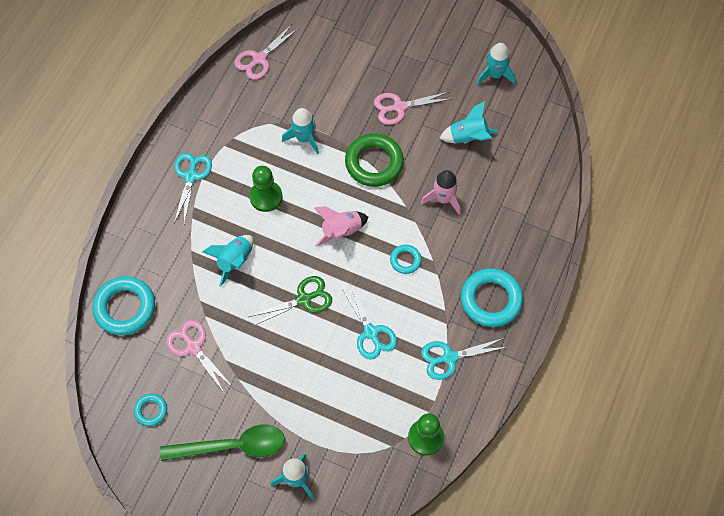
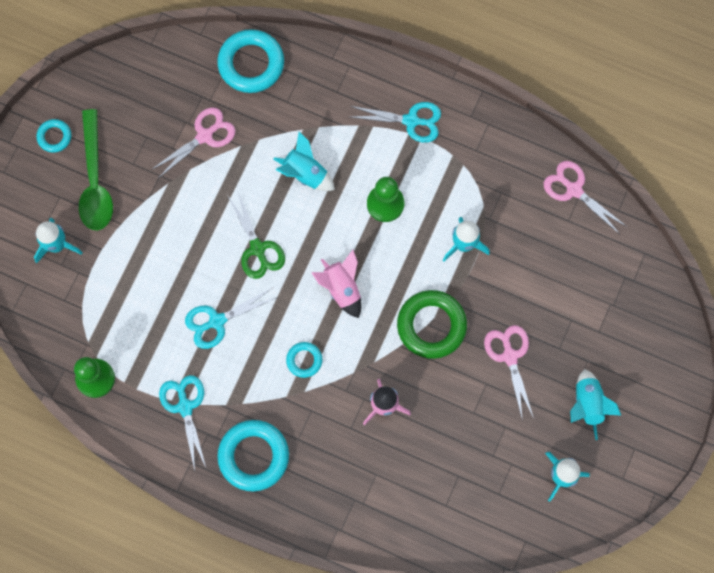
camera: 90 degrees right, 10 degrees up
(151, 410) = (136, 98): turquoise ring -> turquoise ring (54, 137)
(468, 137) = (468, 439): turquoise rocket -> turquoise rocket (587, 405)

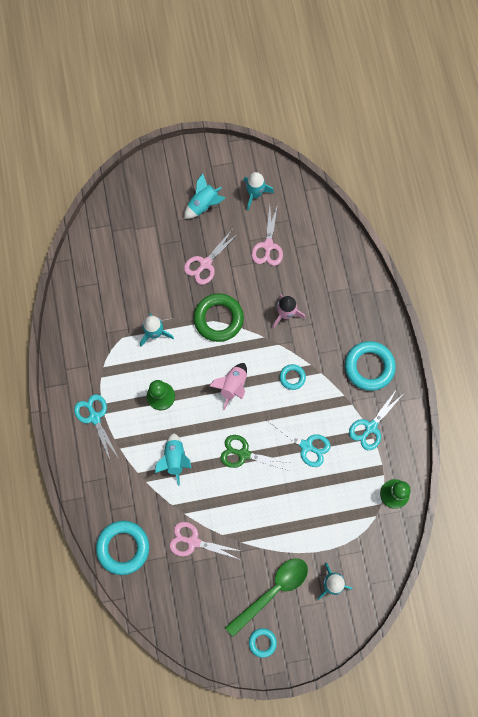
camera: 125 degrees left, 0 degrees up
(257, 248) = (243, 454): green scissors -> green scissors turned 105 degrees counterclockwise
(574, 190) = (75, 292): pink scissors -> pink scissors (268, 246)

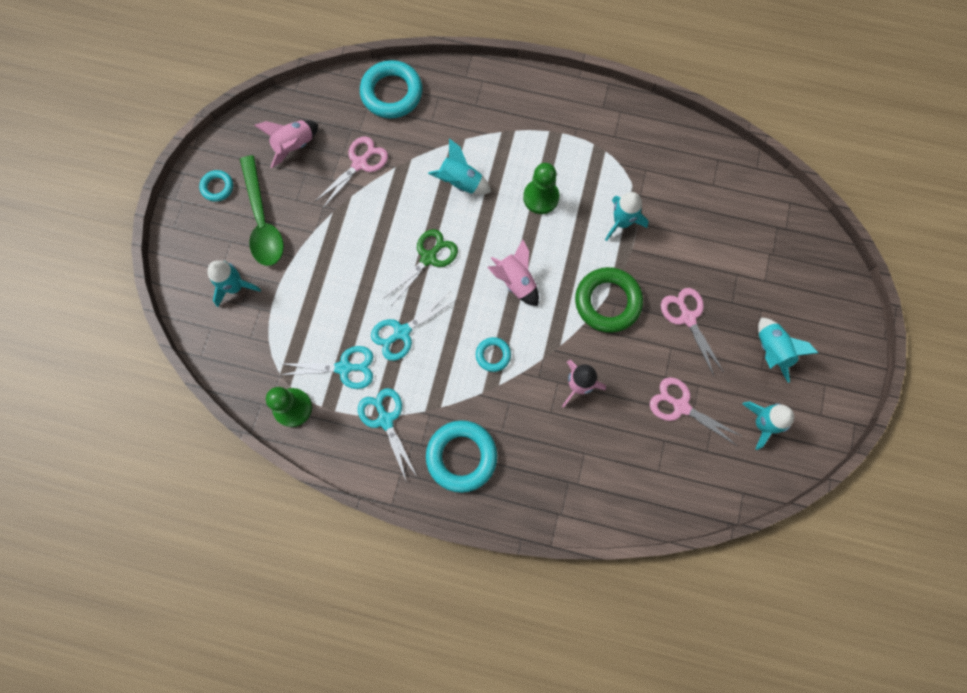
camera: 115 degrees right, 0 degrees up
(94, 417) = (549, 120): turquoise scissors -> turquoise scissors (344, 368)
(201, 600) = (294, 146): none -> pink rocket

